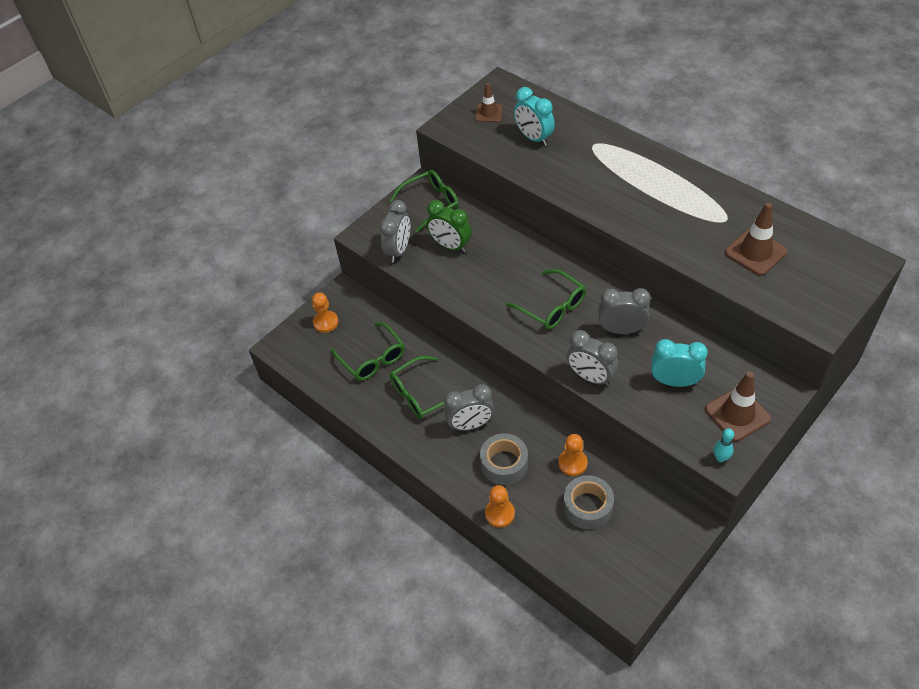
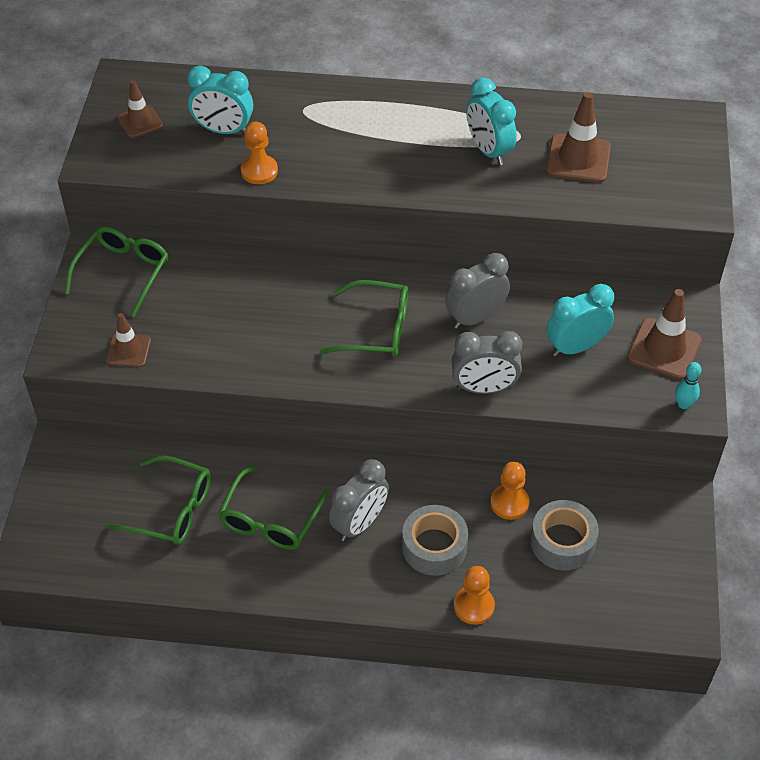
camera: 40 degrees left, 0 degrees up
(326, 322) = (69, 496): orange pawn -> orange pawn (259, 171)
(398, 250) = (128, 350): grey clock -> brown traffic cone
(450, 246) = (193, 314): green clock -> none
(695, 220) = (488, 151): none -> turquoise clock

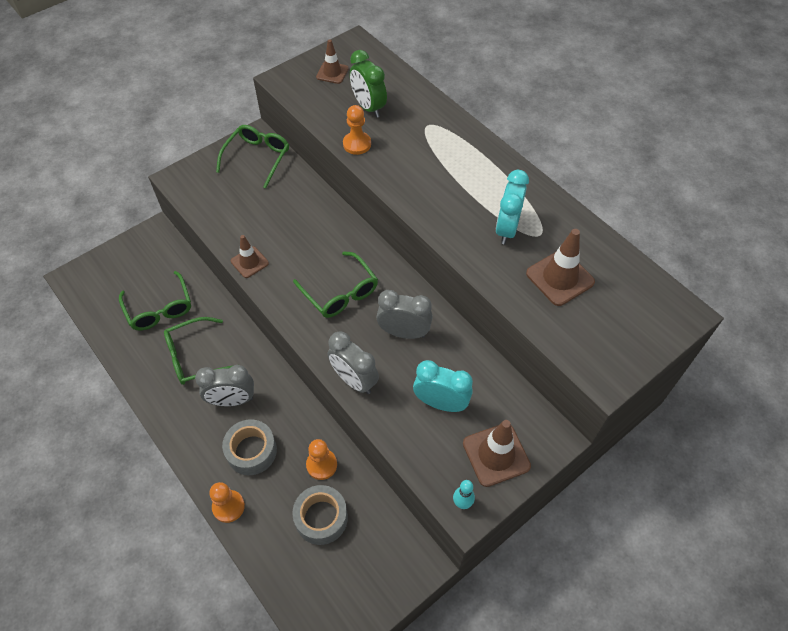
camera: 45 degrees right, 5 degrees up
(124, 271) = (258, 157): green glasses -> green glasses turned 45 degrees counterclockwise
(128, 350) = (207, 201): brown traffic cone -> brown traffic cone (249, 262)
(223, 130) = (368, 107): turquoise clock -> green clock

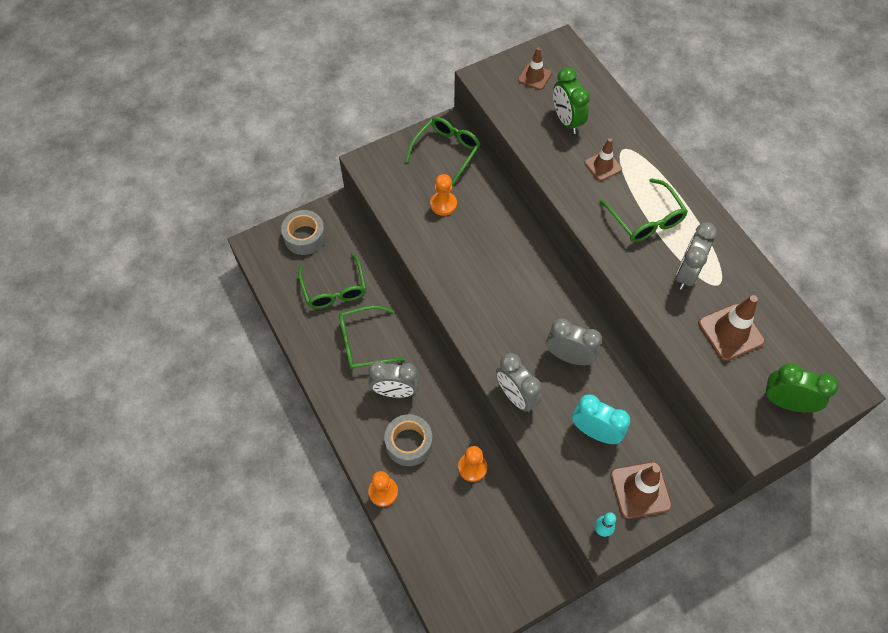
camera: 10 degrees right, 5 degrees up
(249, 262) = (429, 262): brown traffic cone -> brown traffic cone (603, 166)
(321, 518) = (466, 517): grey tape -> grey tape (305, 237)
(341, 293) = (513, 307): green glasses -> green glasses (646, 220)
(357, 144) = (550, 160): orange pawn -> orange pawn (443, 204)
(506, 229) = (686, 273): turquoise clock -> grey clock
(627, 336) = (786, 402): none -> green clock

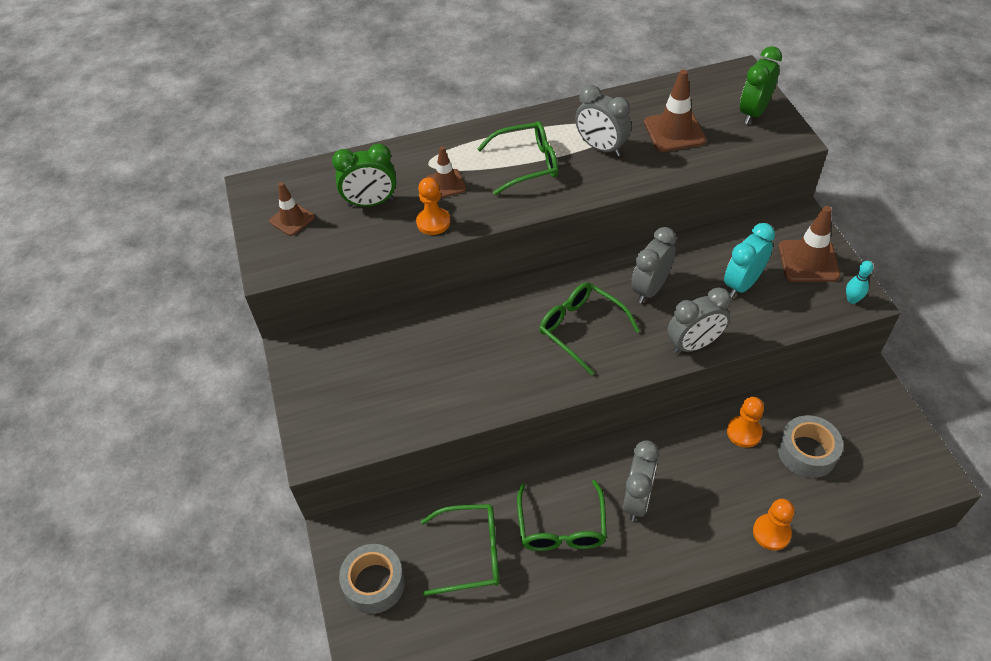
camera: 75 degrees left, 10 degrees down
(409, 443) = (709, 494): grey tape -> grey tape (807, 452)
(443, 204) = (413, 373): orange pawn -> orange pawn (433, 222)
(447, 151) = (331, 356): green glasses -> green glasses (580, 328)

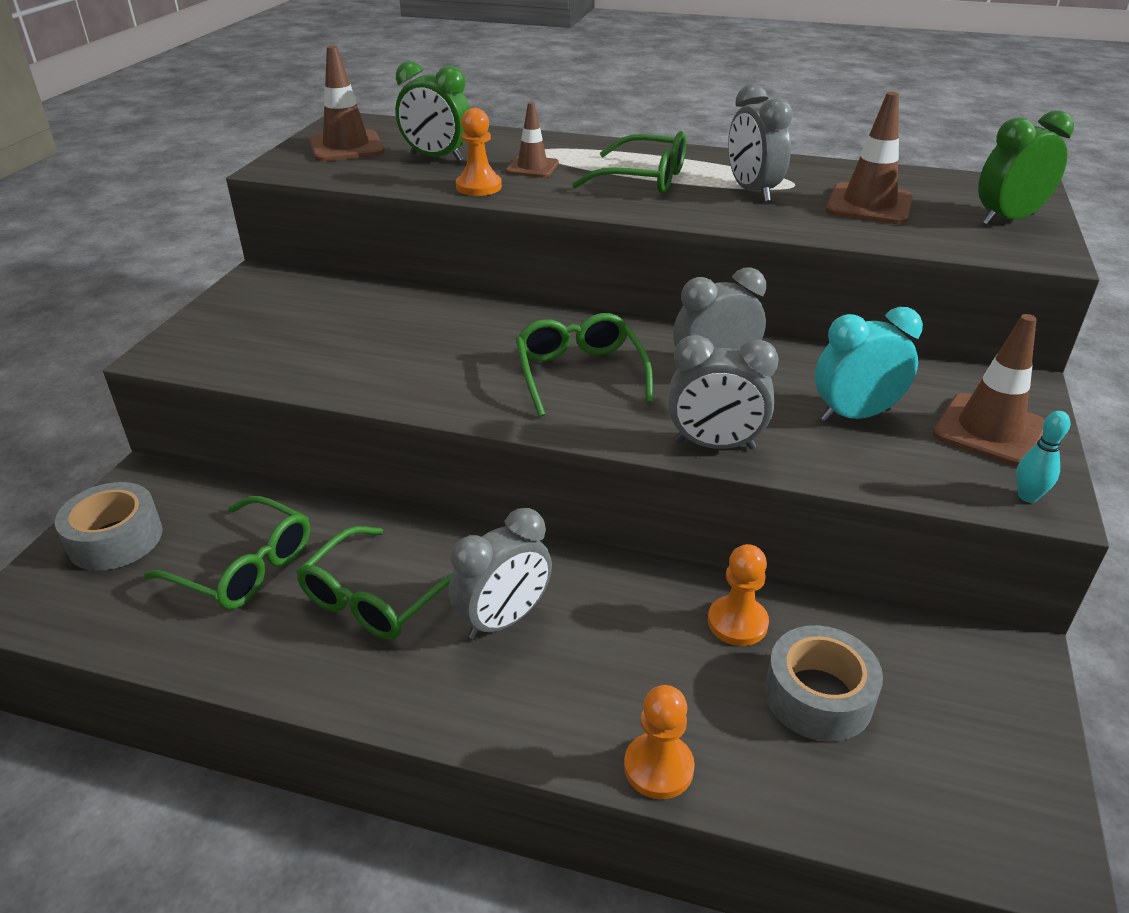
camera: 30 degrees right, 15 degrees down
(292, 219) = (346, 147): brown traffic cone -> brown traffic cone, size x1.57

